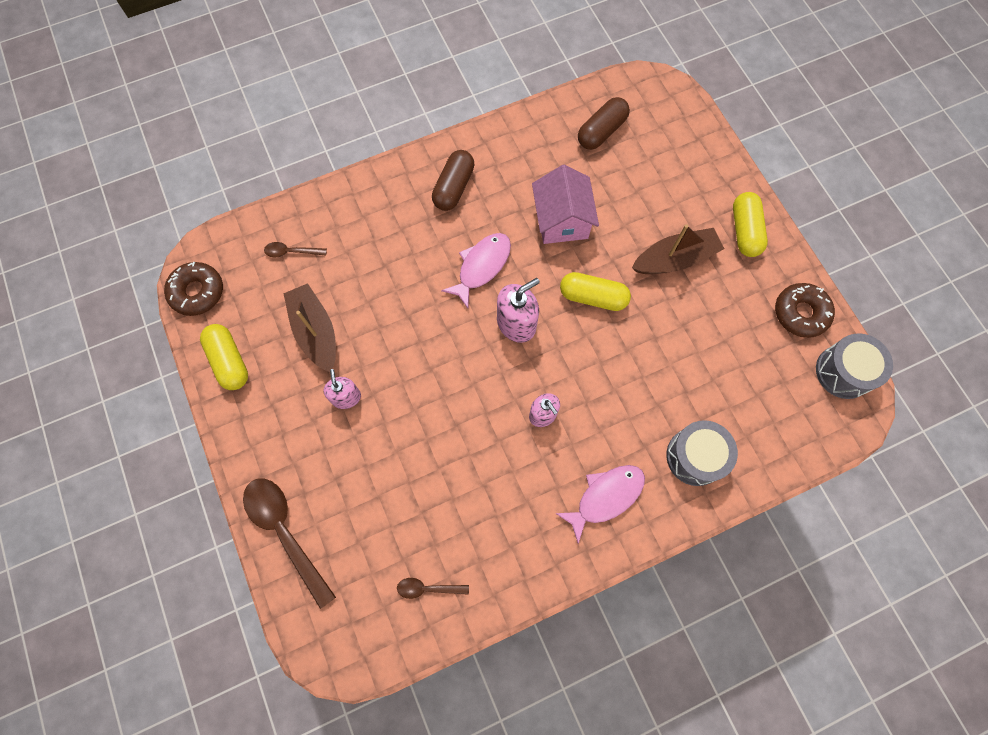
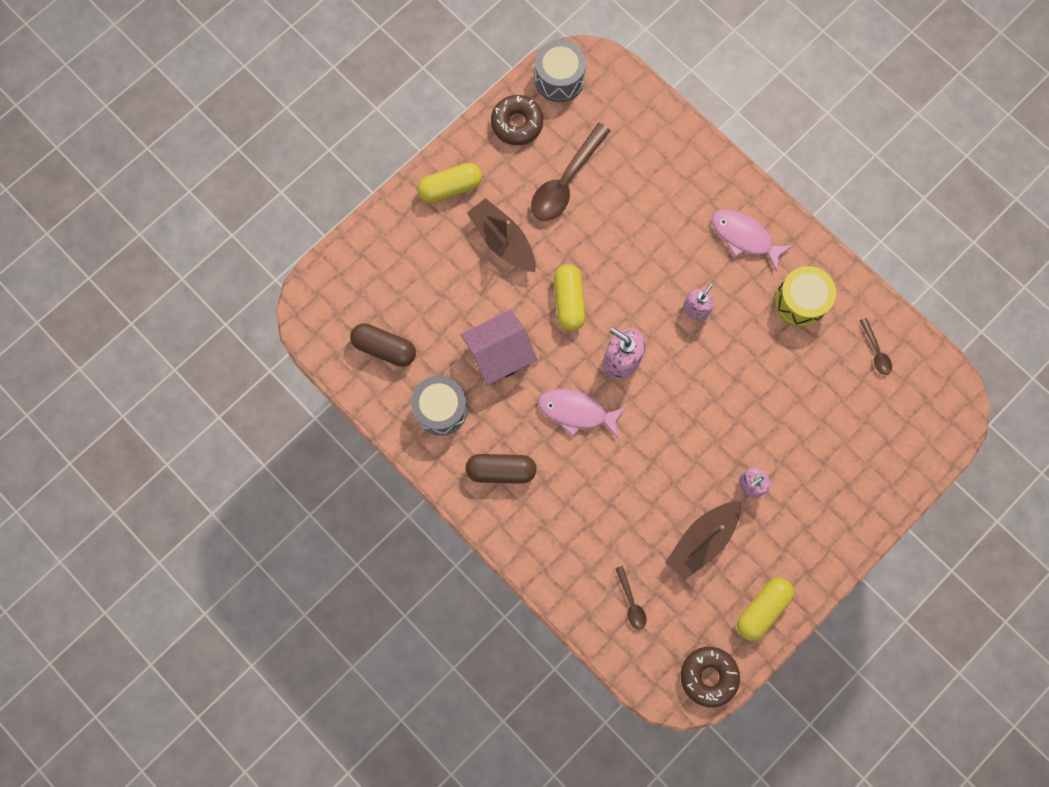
camera: 110 degrees left, 5 degrees up
(285, 532) = (884, 485): brown spoon -> brown spoon (566, 181)
(513, 527) = (800, 301): none -> yellow drum
(695, 456) = (681, 177): grey drum -> grey drum (441, 409)

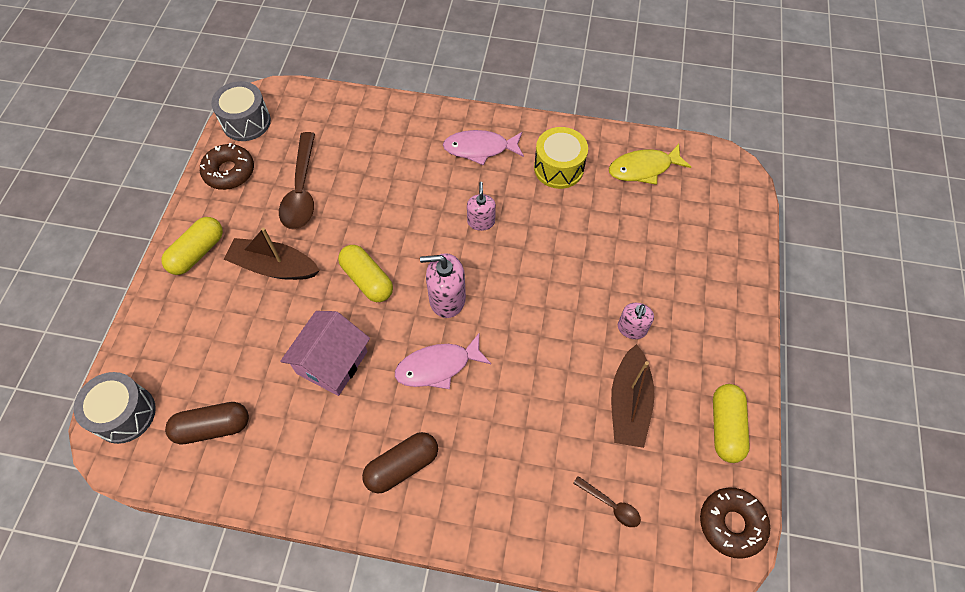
camera: 35 degrees left, 15 degrees down
(441, 409) = (305, 447): grey drum -> grey drum (125, 414)
(876, 351) = (643, 168): brown spoon -> yellow fish

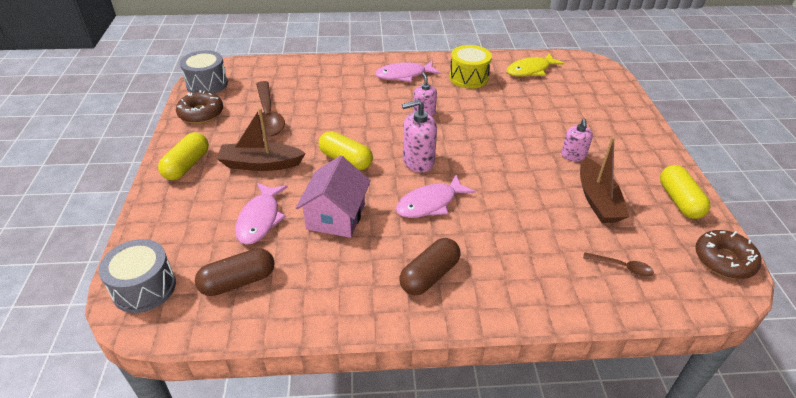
camera: 15 degrees left, 20 degrees down
(254, 348) = (260, 219): none -> pink fish

